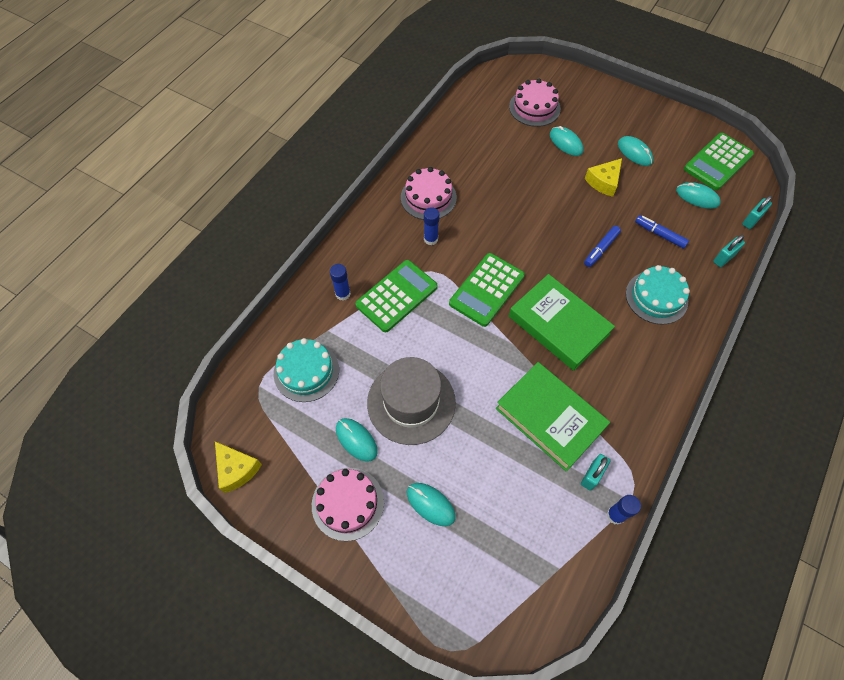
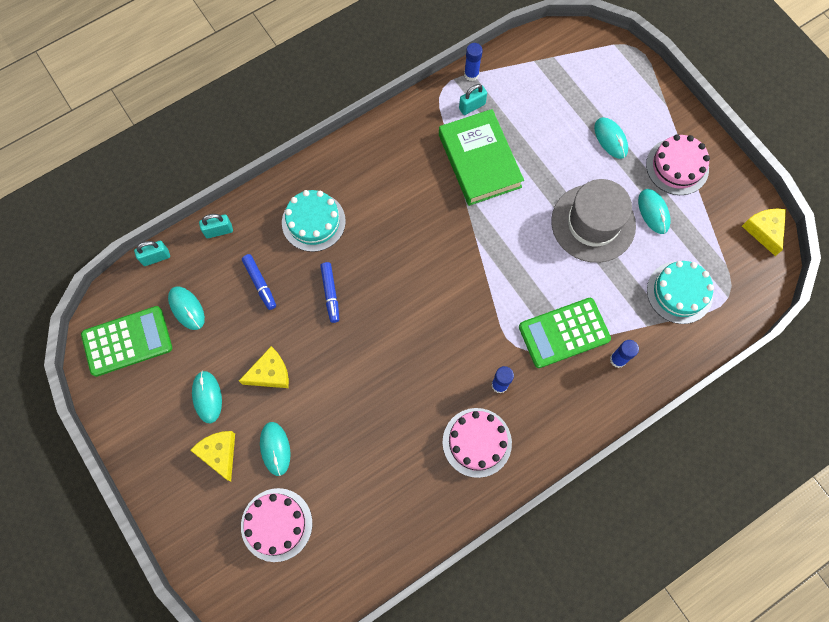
camera: 155 degrees left, 10 degrees up
(486, 290) = (471, 300): green calculator -> none
(558, 325) = (422, 235): green book -> none
(600, 127) = (219, 453): none -> yellow cheese
(601, 249) = (330, 294): blue marker -> blue marker turned 105 degrees clockwise

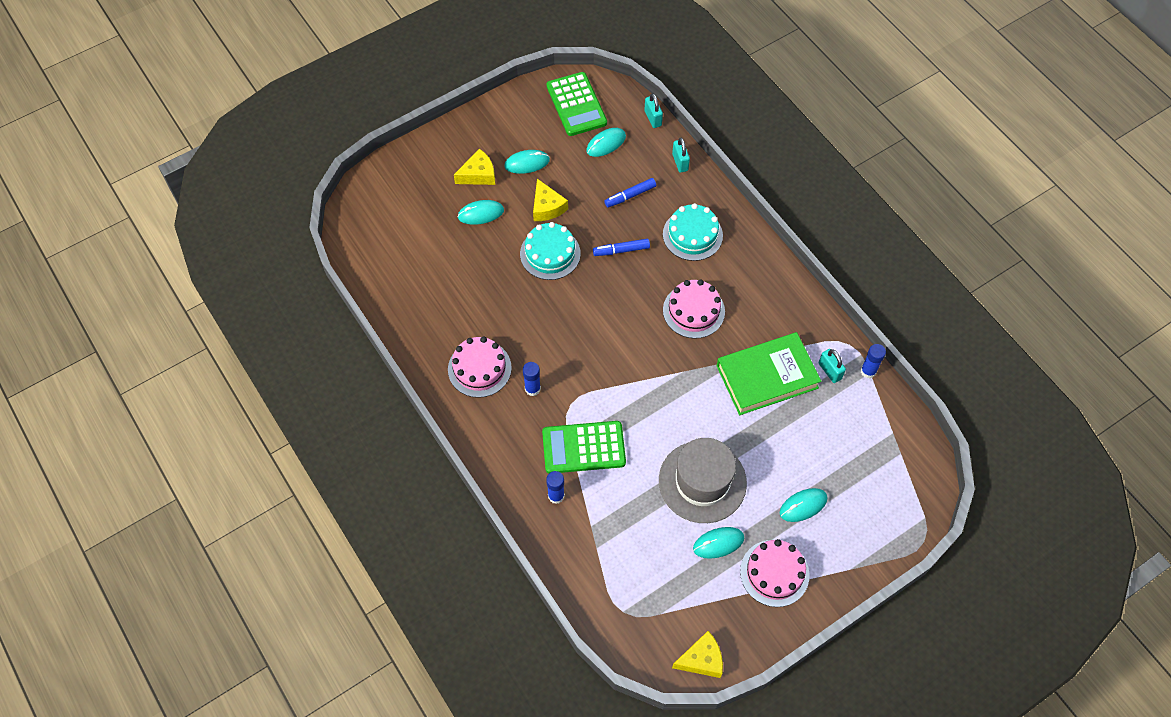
camera: 90 degrees right, 10 degrees down
(276, 524) = (417, 217): pink cake -> pink cake (693, 311)
(564, 333) = (583, 447): green calculator -> green calculator turned 75 degrees counterclockwise
(679, 292) = (627, 562): turquoise cake -> turquoise cake (550, 253)

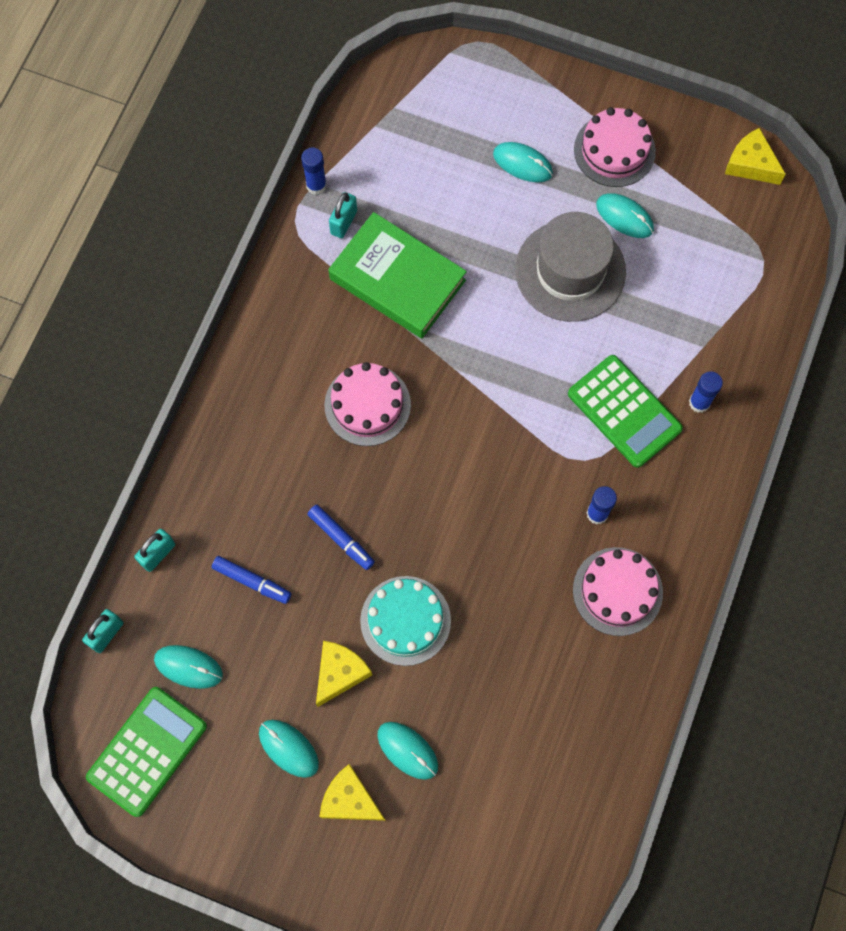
camera: 125 degrees left, 10 degrees up
(692, 235) = (261, 471): turquoise cake -> none

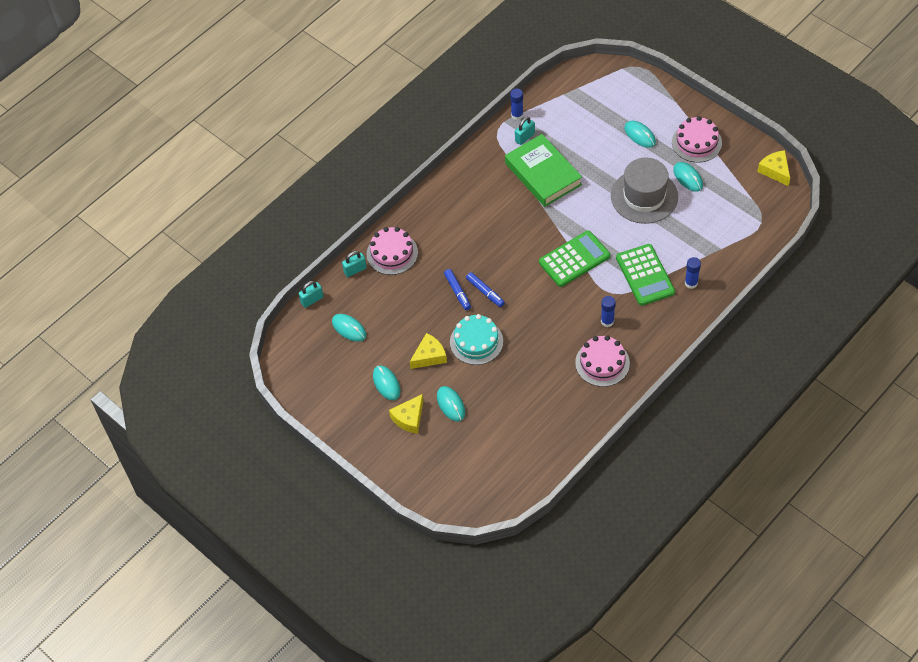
camera: 25 degrees right, 15 degrees down
(147, 751) = (310, 362): green calculator -> green calculator (574, 259)
(252, 581) = (400, 298): blue marker -> blue marker (485, 292)
(349, 799) = (409, 418): yellow cheese -> yellow cheese turned 105 degrees counterclockwise
(367, 405) = (500, 231): pink cake -> pink cake (392, 253)

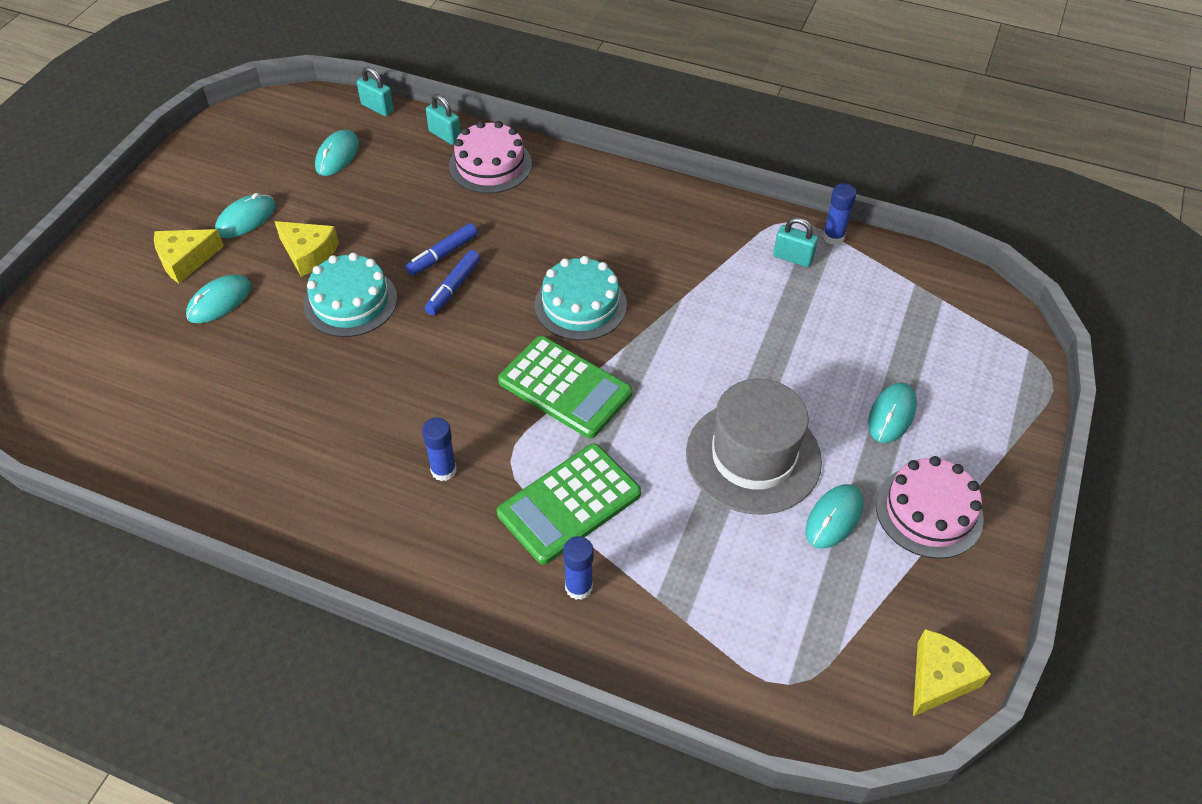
camera: 65 degrees right, 5 degrees down
(409, 418) = (185, 260): yellow cheese -> yellow cheese turned 45 degrees counterclockwise
(521, 238) = (580, 305): none -> turquoise cake
(543, 174) = (729, 300): green book -> none
(602, 363) = (348, 486): pink cake -> none

